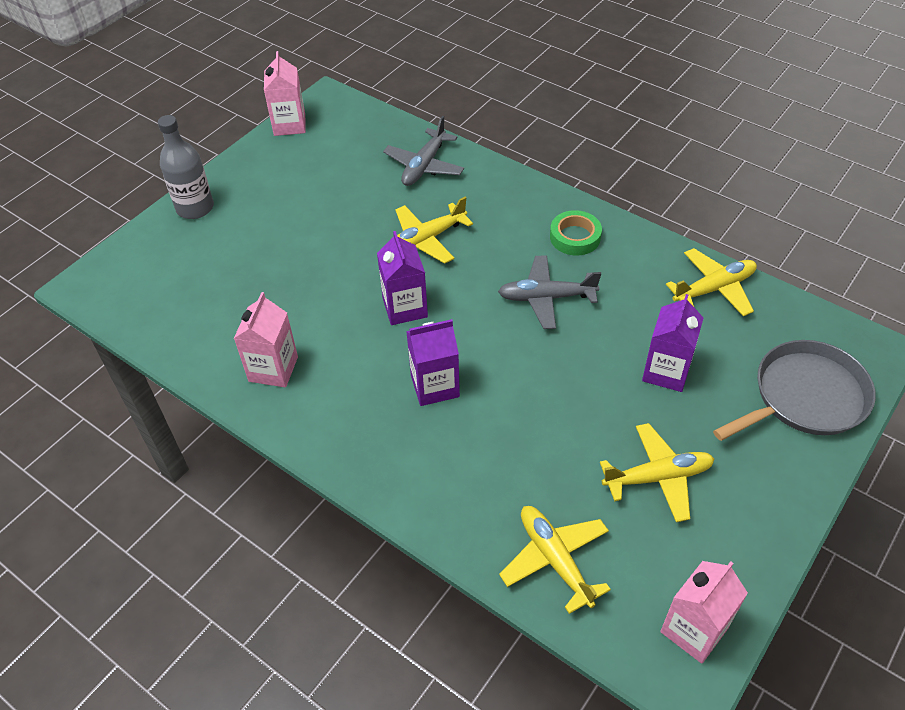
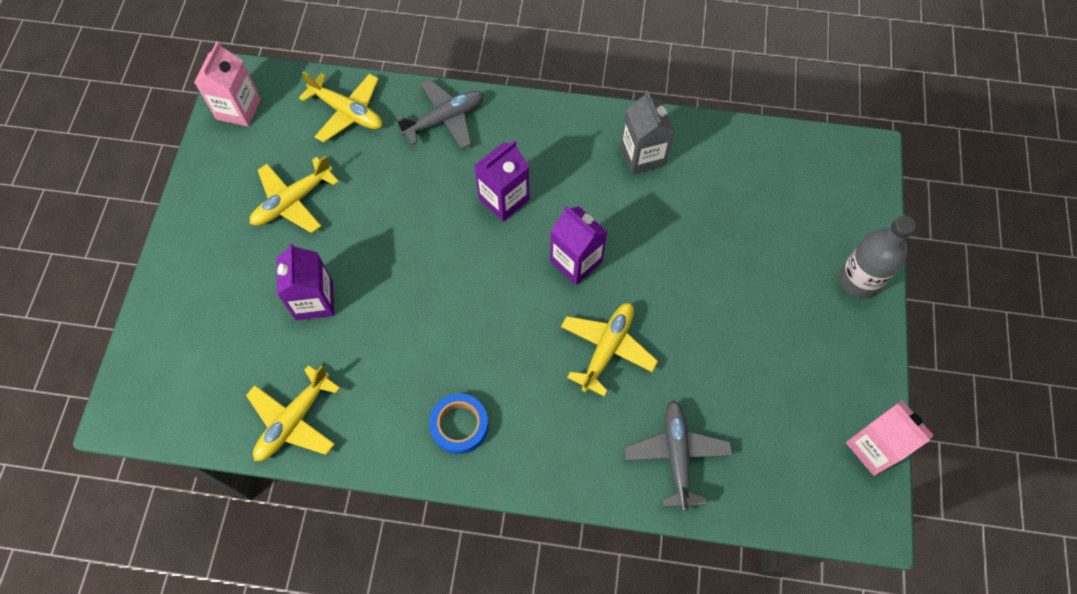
camera: 150 degrees right, 15 degrees up
(273, 369) = (642, 155): pink carton -> grey carton
(546, 298) = (453, 332): grey plane -> grey plane (444, 119)
(575, 237) = (459, 425): green tape -> blue tape
(805, 397) = (185, 329): grey pan -> none

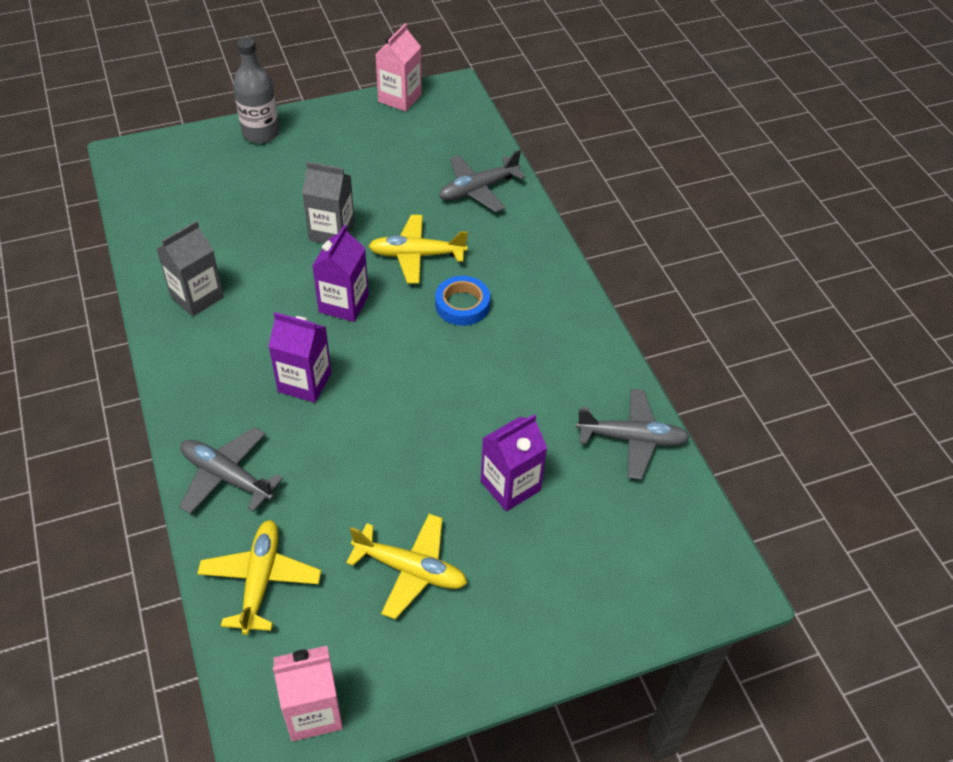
camera: 120 degrees left, 15 degrees down
(294, 421) = (632, 439): yellow plane -> grey plane
(459, 425) = (549, 322): blue tape -> blue tape (462, 305)
(676, 288) = (332, 232): none -> grey carton

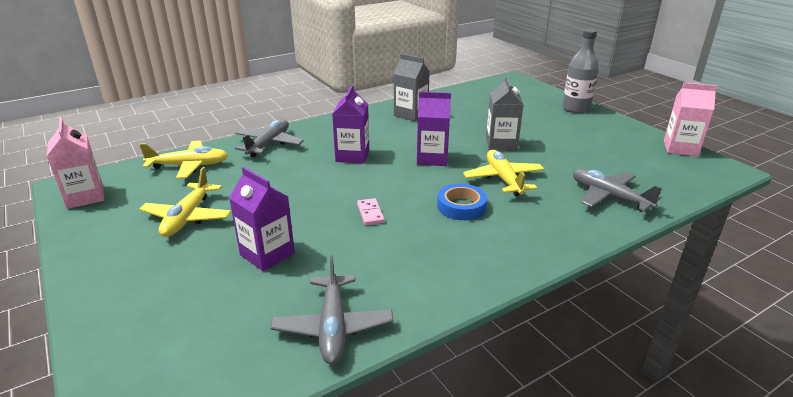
camera: 80 degrees right, 20 degrees down
(453, 385) = (370, 213): none -> pink domino

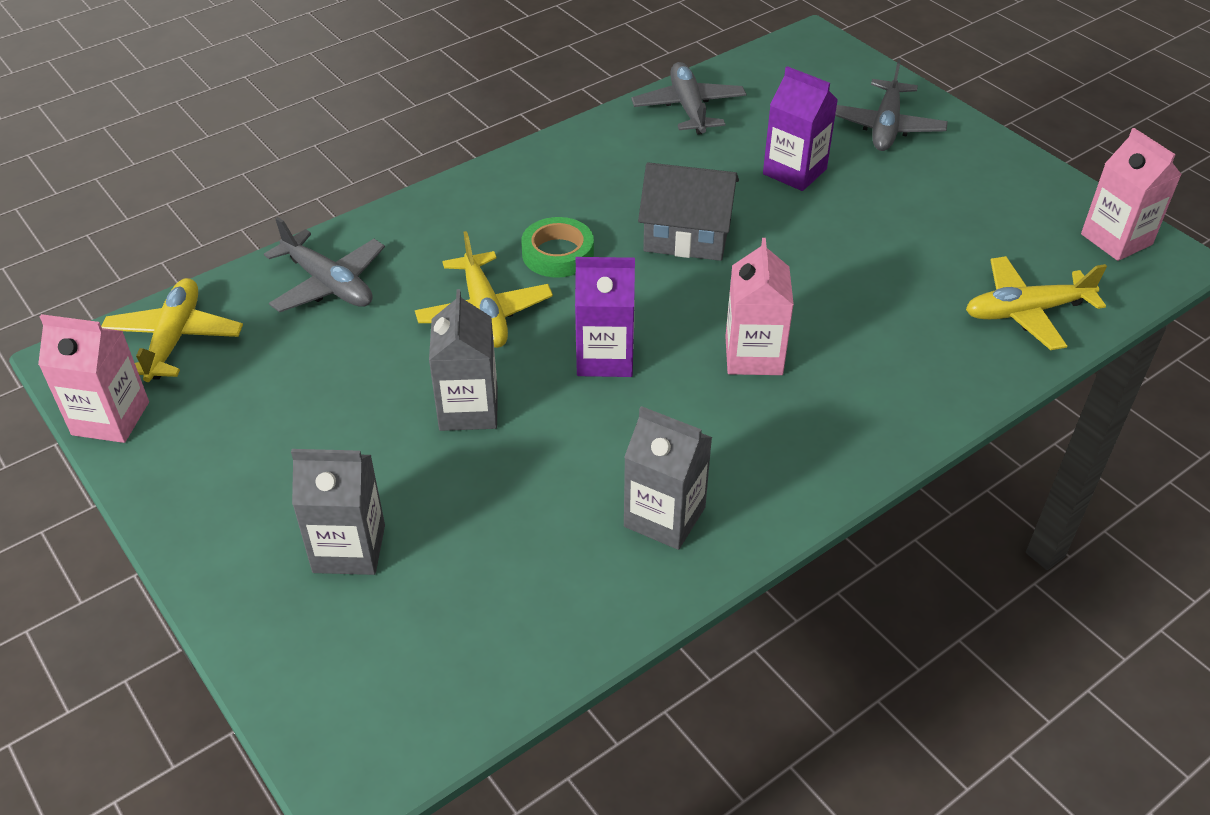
camera: 175 degrees right, 15 degrees up
(188, 217) = (934, 214): yellow plane -> yellow plane (174, 339)
(269, 144) = (928, 380): grey plane -> grey plane (886, 127)
(352, 156) = (753, 356): purple carton -> pink carton
(370, 213) = (687, 235): pink domino -> grey house
(461, 206) = (558, 253): blue tape -> green tape
(538, 112) = (349, 548): none -> grey carton
(576, 108) = (242, 576): grey bottle -> none

